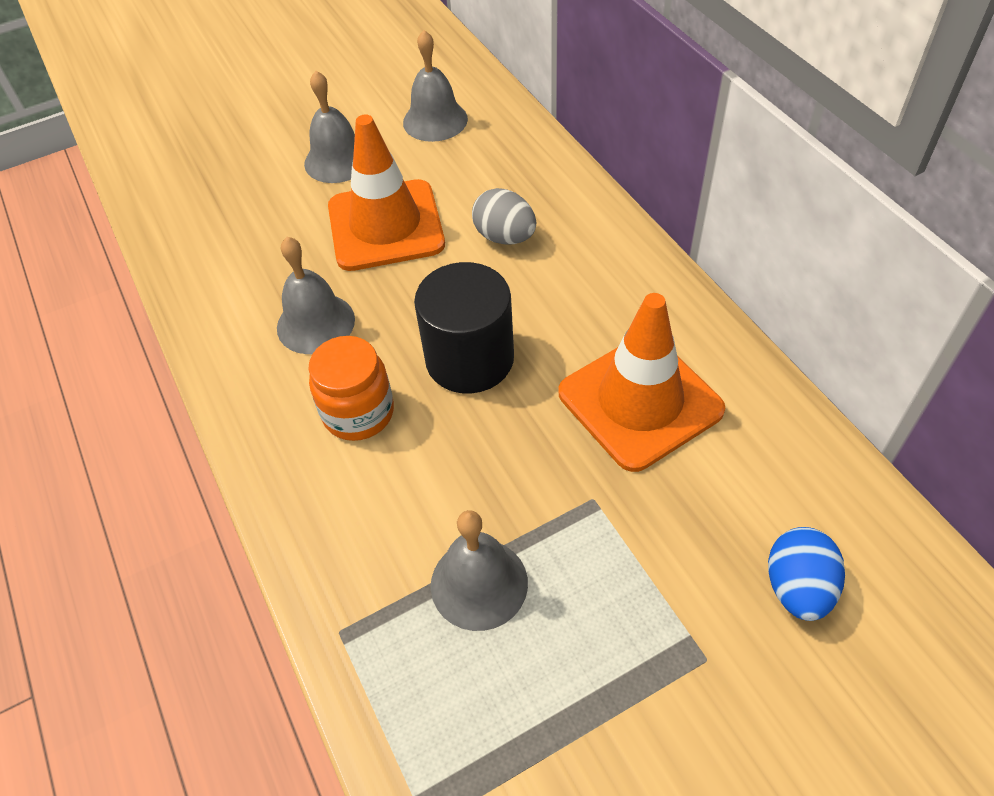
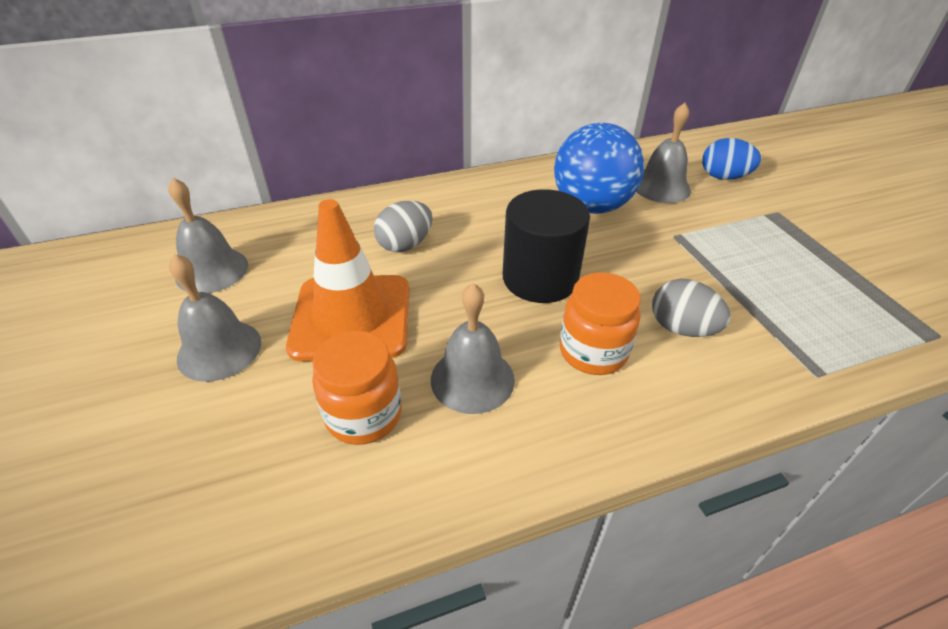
camera: 85 degrees left, 10 degrees down
(274, 262) = (363, 415): none -> orange jar
(403, 497) = (681, 328): none -> grey egg
(479, 583) = (752, 294): grey bell -> grey bell (661, 187)
(640, 401) = (591, 206): orange traffic cone -> blue ball

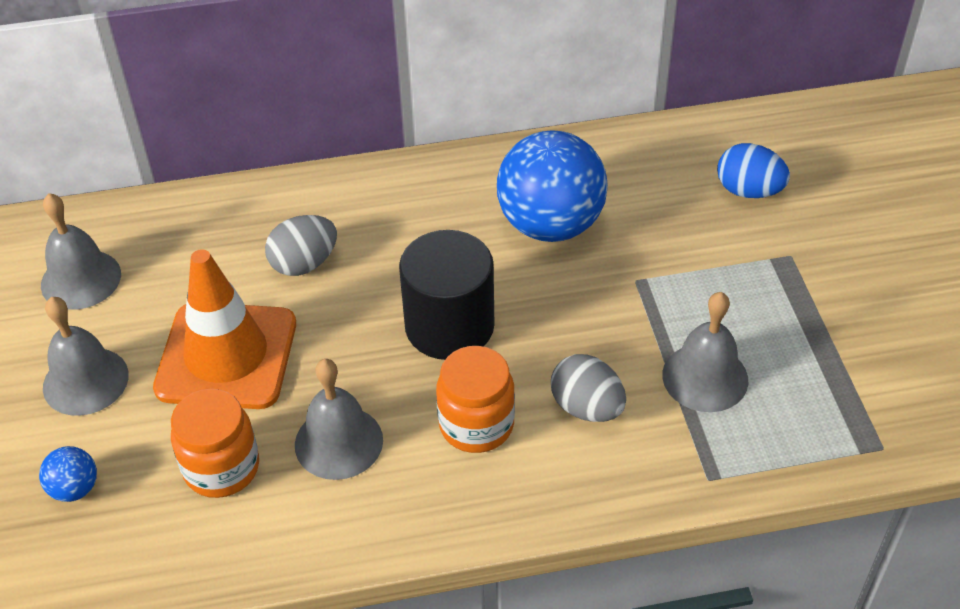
camera: 10 degrees right, 5 degrees up
(212, 452) = (75, 489): none -> blue ball
(661, 187) = (655, 201): grey bell -> grey bell (705, 377)

